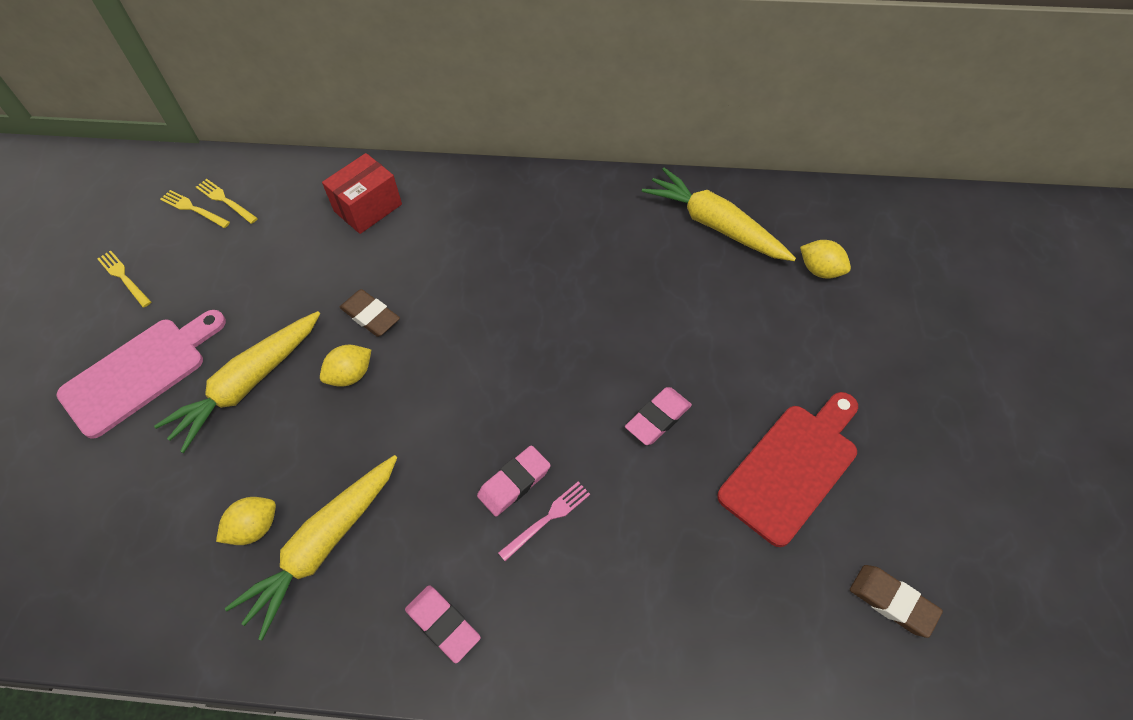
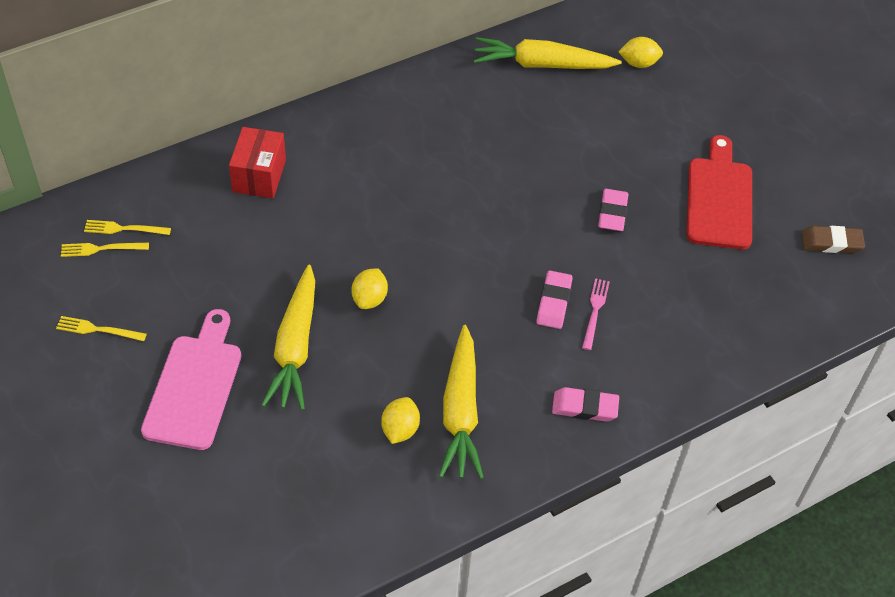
camera: 40 degrees left, 5 degrees down
(370, 316) = (343, 252): brown eraser -> none

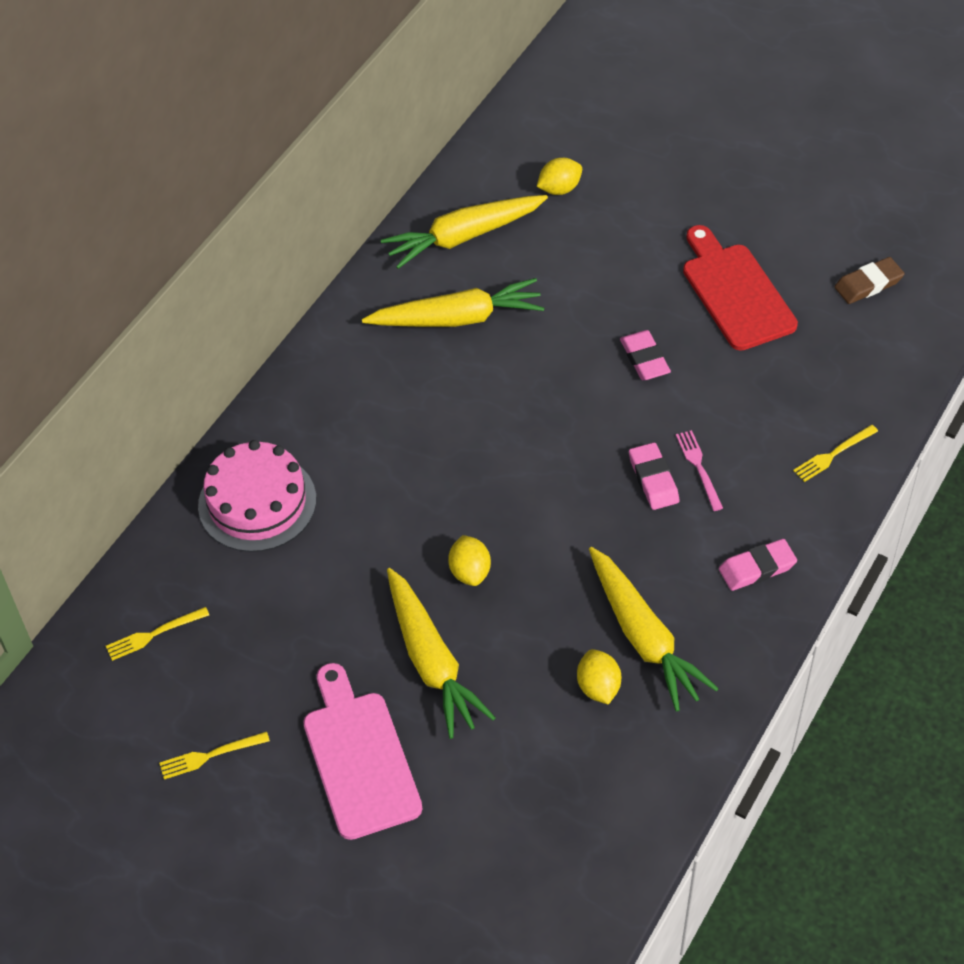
camera: 25 degrees left, 0 degrees up
(101, 249) = (145, 669): yellow fork -> yellow fork (833, 454)
(259, 176) = (257, 502): red box -> pink cake
(494, 118) = (457, 318): none -> yellow carrot

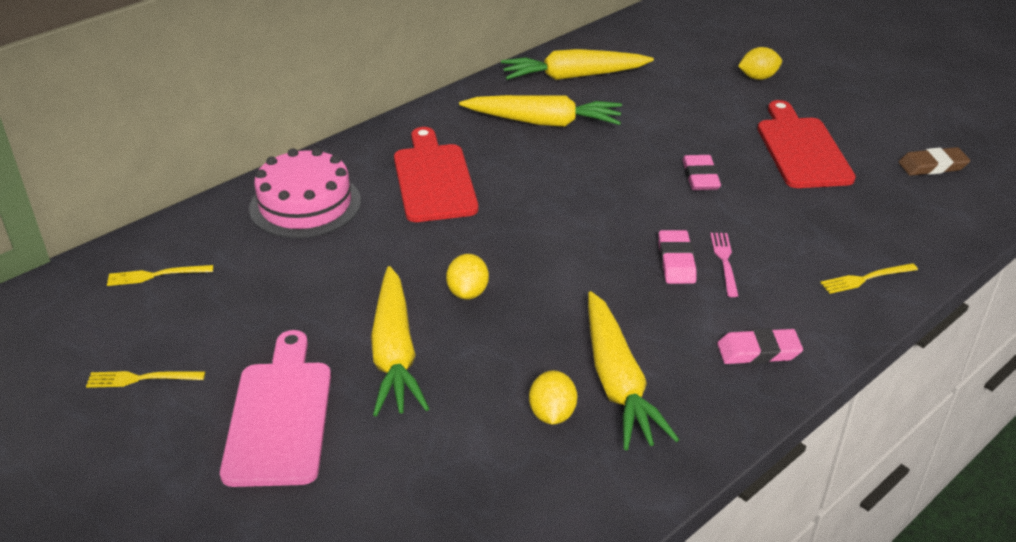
camera: 15 degrees right, 15 degrees down
(374, 432) = (433, 179): none -> red cutting board
(559, 189) = (667, 63): yellow lemon -> yellow lemon (758, 77)

